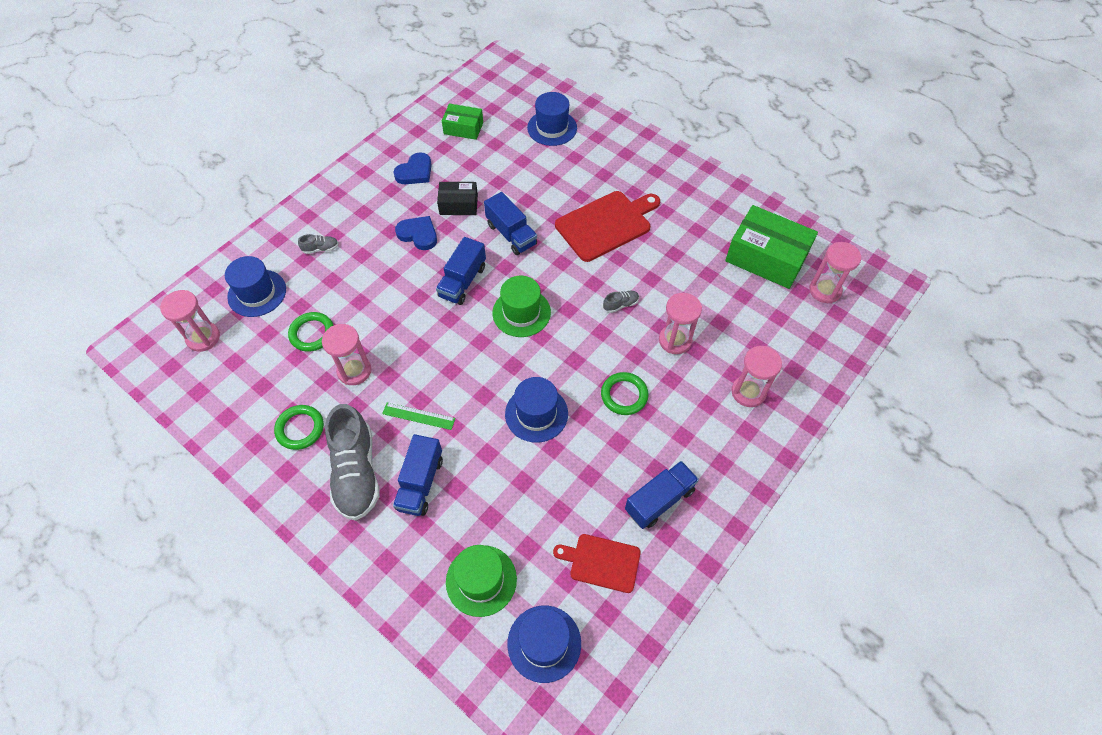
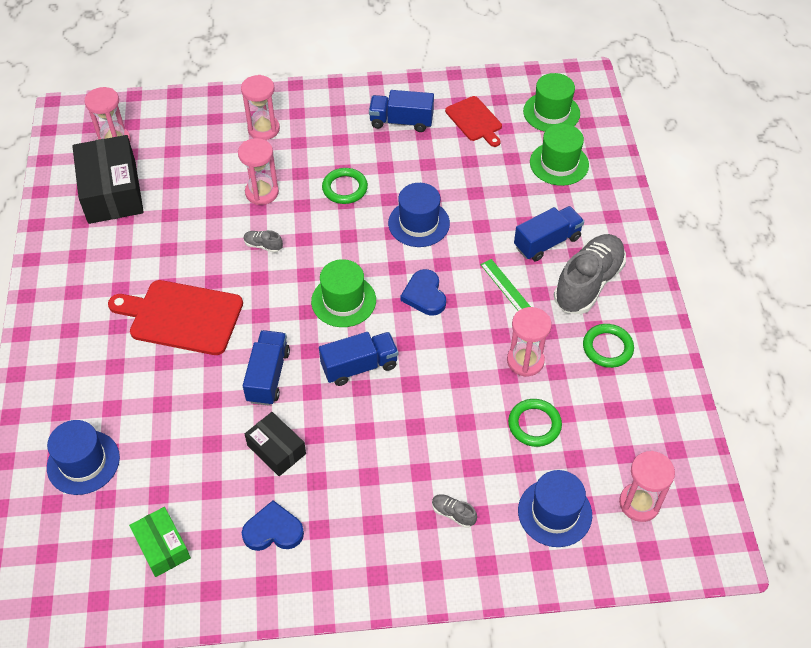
camera: 135 degrees left, 5 degrees down
(418, 234) = (347, 448): blue heart -> blue heart (424, 295)
(544, 643) = (551, 112): blue hat -> green hat
(766, 258) = (112, 191): green box -> black box

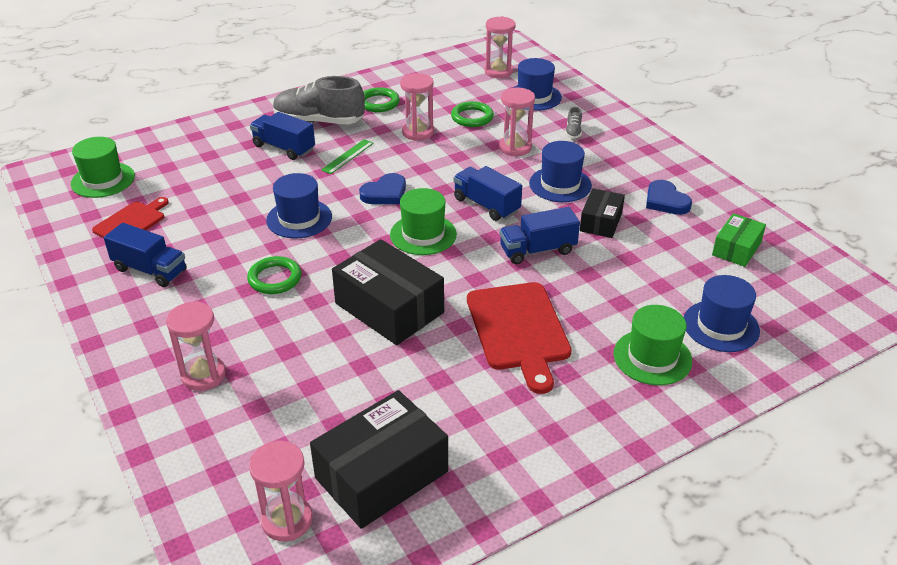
camera: 115 degrees left, 15 degrees down
(262, 192) = (312, 337): pink hourglass -> pink hourglass (515, 148)
(263, 245) = (389, 308): grey shoe -> black box
(358, 446) = (560, 184): none -> blue hat
(401, 122) = (150, 270): blue truck -> blue truck turned 45 degrees counterclockwise
(559, 163) = (178, 161): green hat -> green hat (652, 357)

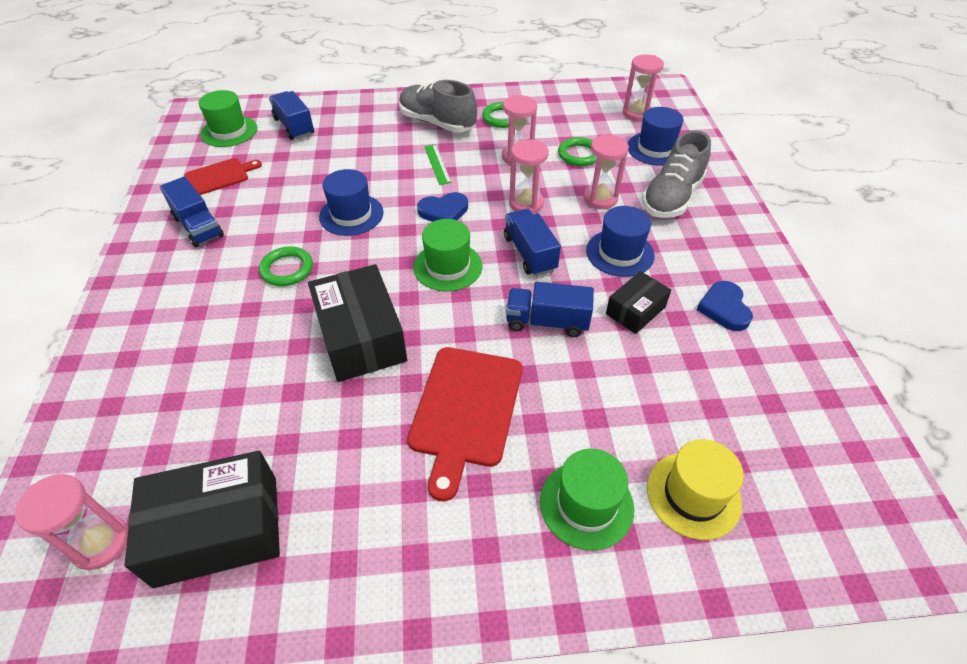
camera: 25 degrees right, 10 degrees up
(203, 375) = (157, 348): pink hourglass -> pink hourglass (526, 203)
(284, 148) = (389, 140): blue truck -> blue truck (294, 126)
(347, 156) = (437, 164): green ruler -> green ruler turned 75 degrees counterclockwise
(573, 132) = (671, 197): grey shoe -> grey shoe, size x2.46
(721, 326) = (693, 495): blue hat -> yellow hat
(736, 249) = (773, 397): green box -> none

